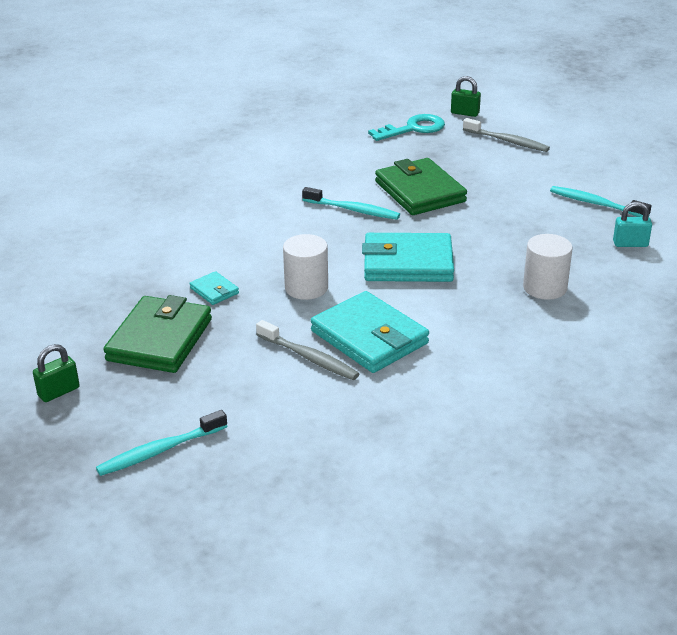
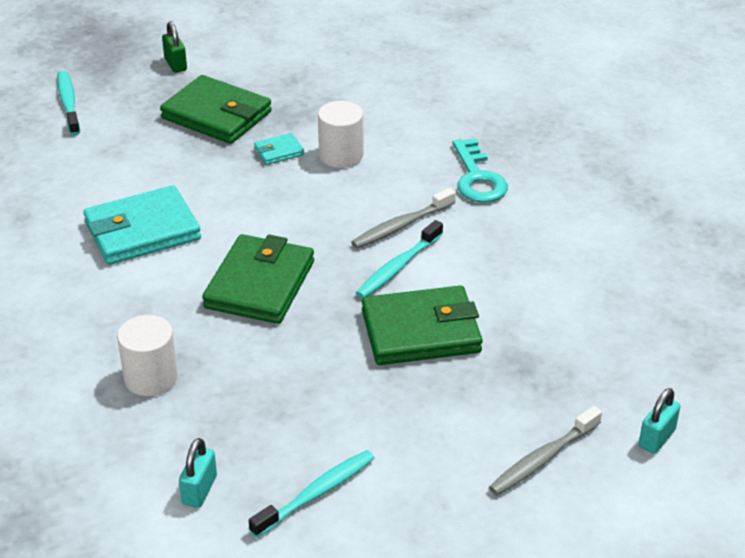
camera: 105 degrees right, 5 degrees up
(306, 288) = (252, 207): white cylinder -> white cylinder (341, 155)
(309, 358) = (135, 190): grey toothbrush -> grey toothbrush (401, 226)
(408, 263) = (259, 284): turquoise wallet -> green wallet
(413, 129) = (613, 368): turquoise key -> turquoise key (477, 178)
(465, 113) = (657, 438): green padlock -> turquoise padlock

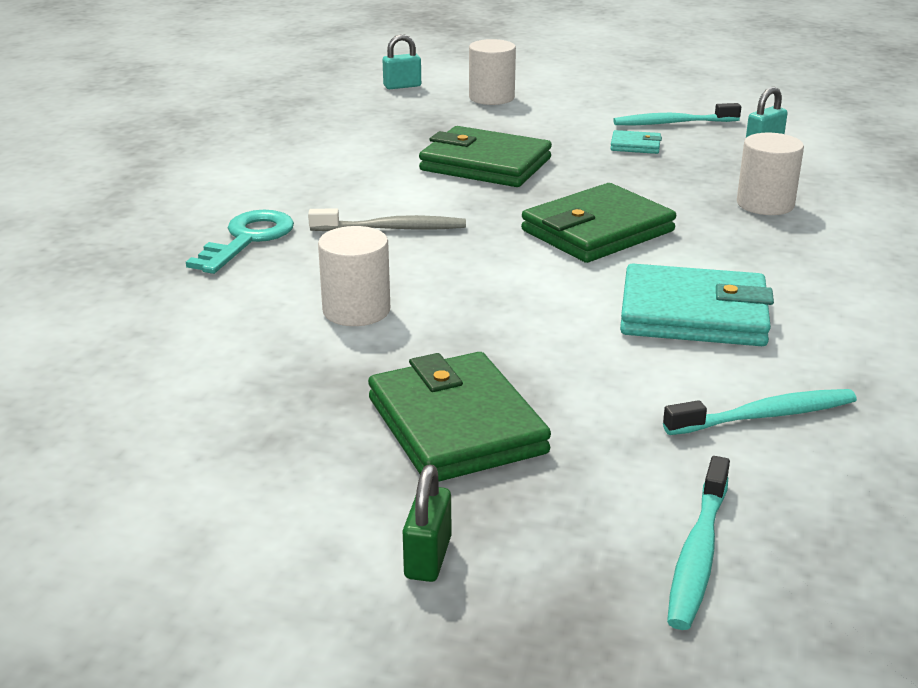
camera: 145 degrees left, 10 degrees down
(279, 151) = (427, 342): turquoise wallet -> turquoise wallet (635, 146)
(398, 267) = (443, 203): turquoise toothbrush -> turquoise toothbrush (765, 416)
(543, 458) = (491, 97): grey toothbrush -> white cylinder

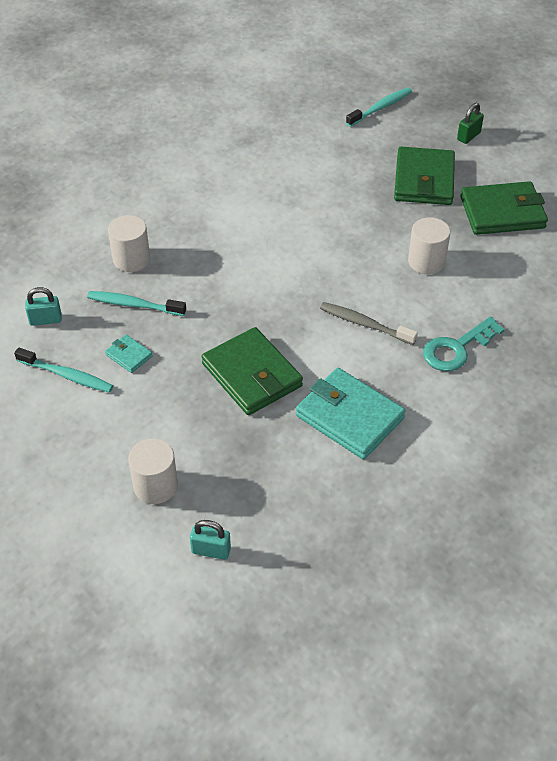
camera: 150 degrees left, 20 degrees up
(597, 231) = (250, 274): green wallet -> green wallet (502, 212)
(693, 314) = (269, 198): turquoise wallet -> turquoise wallet (349, 417)
(765, 416) = (301, 141): turquoise toothbrush -> turquoise toothbrush (134, 305)

